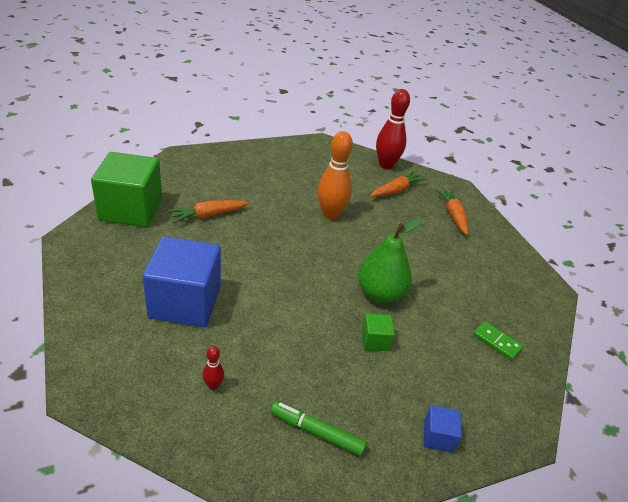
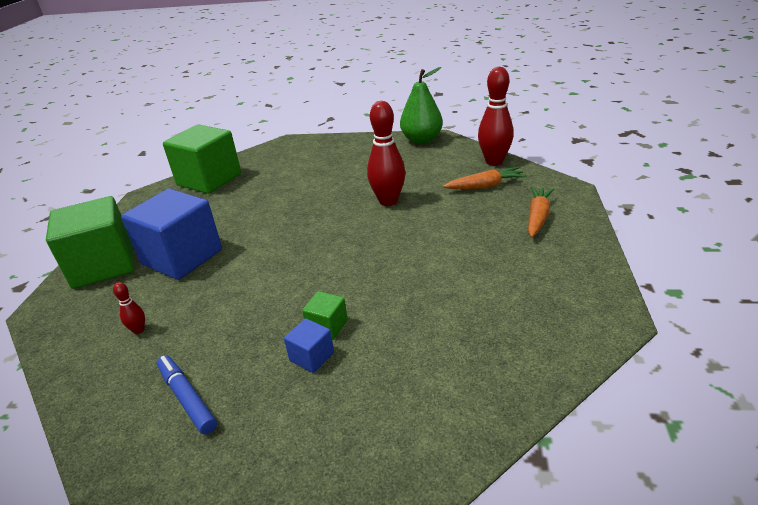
camera: 35 degrees right, 5 degrees down
(104, 327) = (103, 265): none -> green cube
(208, 215) = (268, 190): orange carrot -> none
(317, 432) = (187, 398): green marker -> blue marker
(330, 214) = (388, 201): orange bowling pin -> red bowling pin
(380, 293) = (375, 282): green pear -> green pear (421, 140)
(438, 437) = (308, 444): blue cube -> blue cube (312, 357)
(496, 342) = (478, 361): green domino -> none

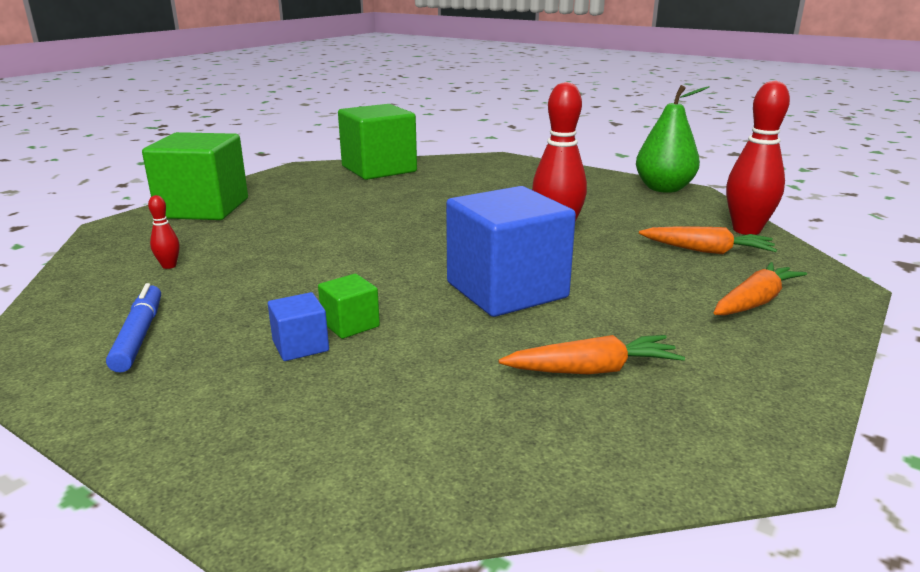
camera: 25 degrees right, 10 degrees down
(182, 257) = (278, 221): blue cube -> blue cube (506, 290)
(495, 300) = (592, 370): none -> orange carrot

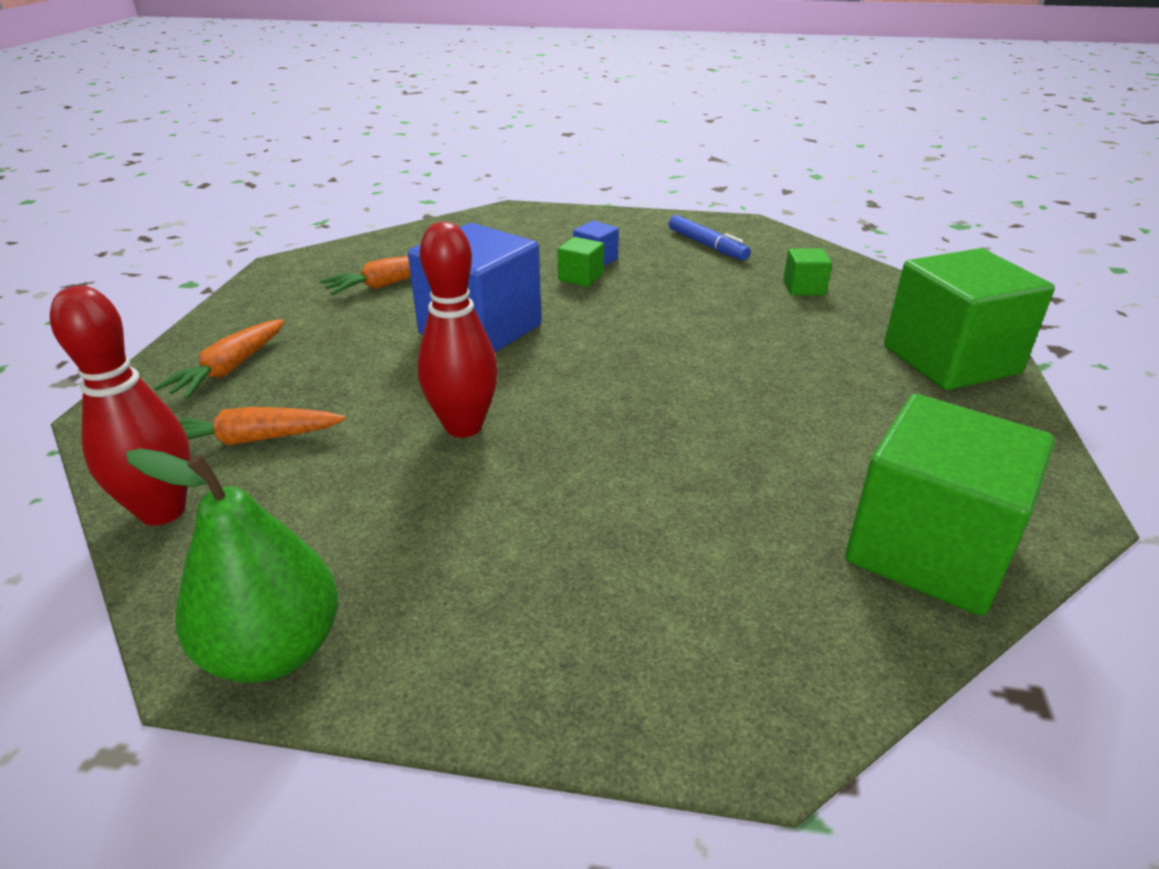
camera: 155 degrees right, 10 degrees up
(169, 266) = (804, 288): red bowling pin -> green cube

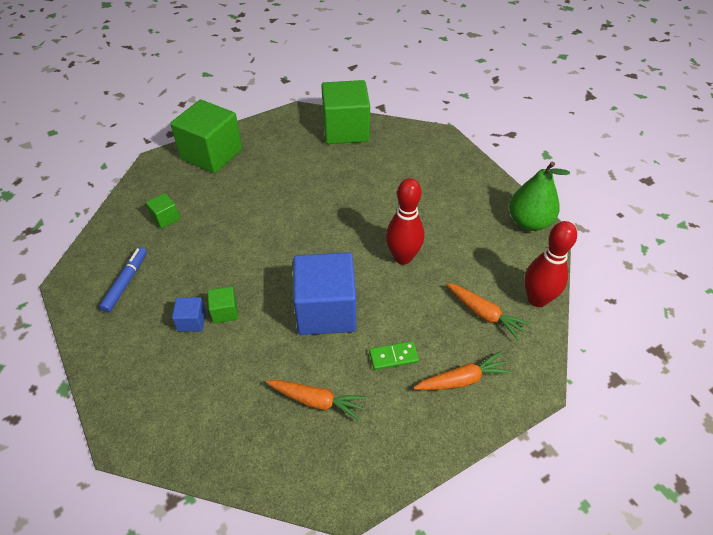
camera: 130 degrees left, 15 degrees up
(343, 342) = (393, 356): none -> green domino

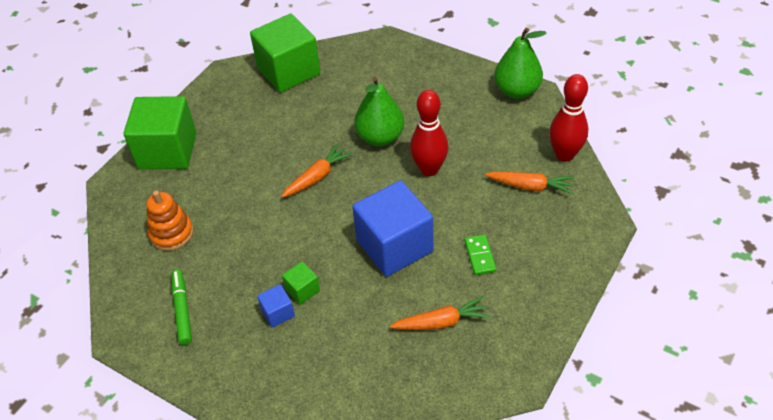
camera: 25 degrees left, 0 degrees up
(126, 282) = (182, 310): blue marker -> green marker
(165, 218) = (171, 233): green cube -> orange stacking toy
(380, 212) = (380, 137): none -> green pear
(393, 356) = (480, 256): green domino -> green domino turned 60 degrees counterclockwise
(462, 380) = (547, 247): orange carrot -> orange carrot (317, 177)

